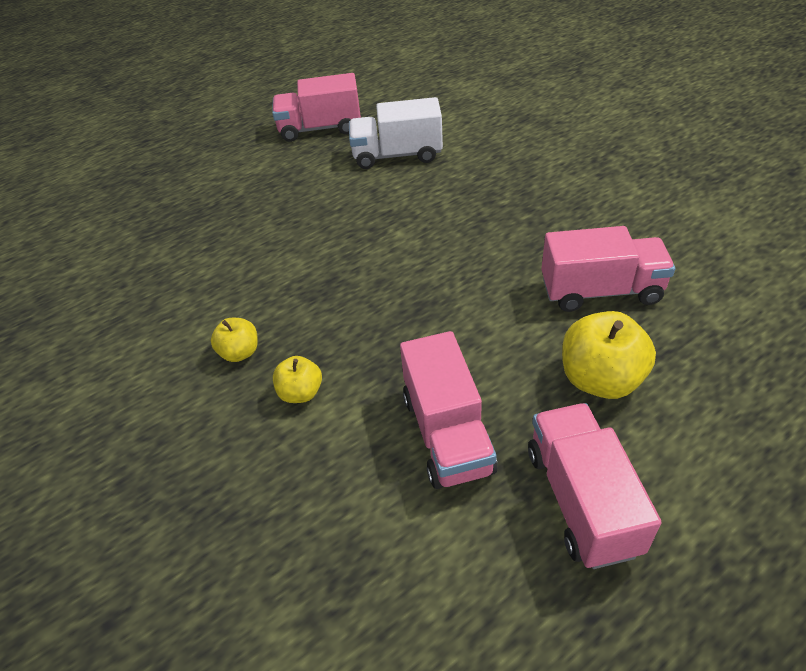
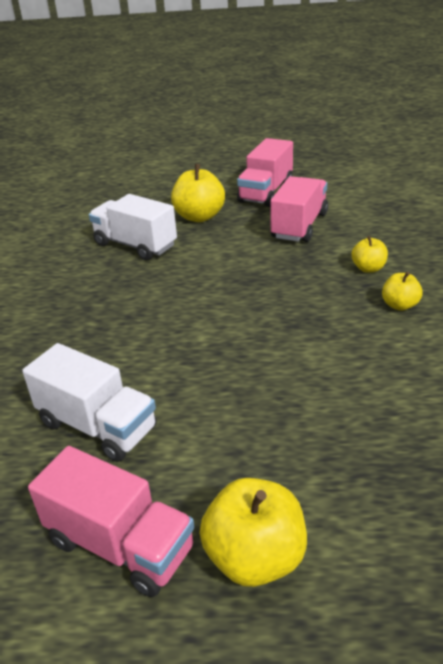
camera: 145 degrees left, 10 degrees down
(250, 153) = (255, 557): none -> yellow apple
(600, 291) = (135, 245): pink truck -> white truck

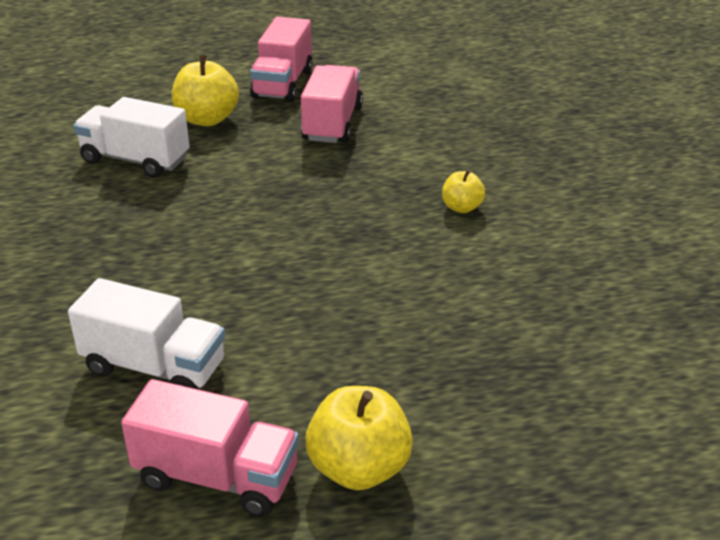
camera: 15 degrees left, 0 degrees up
(368, 268) = (421, 169): yellow apple -> none

